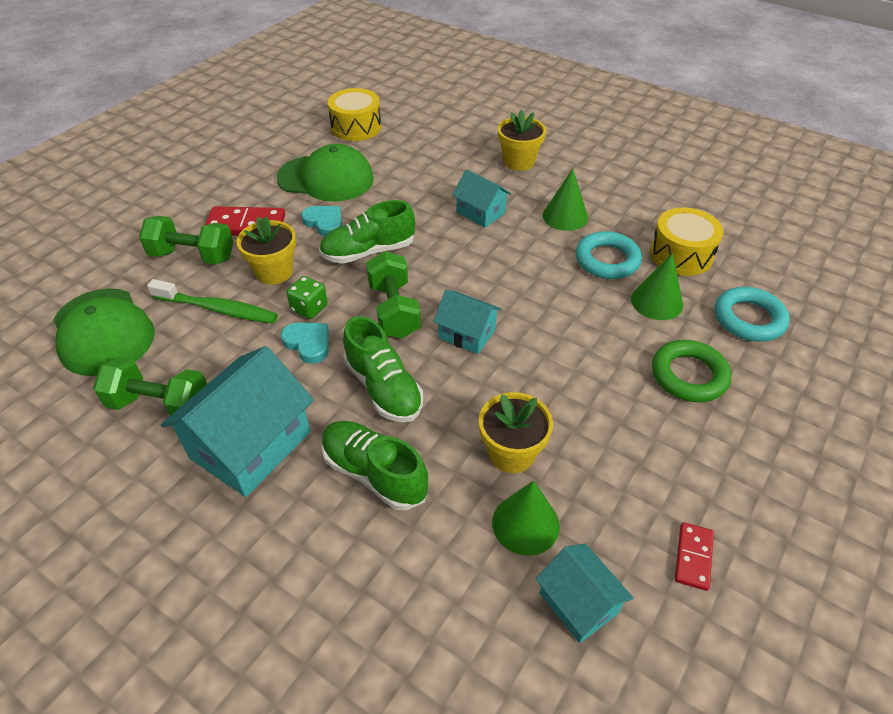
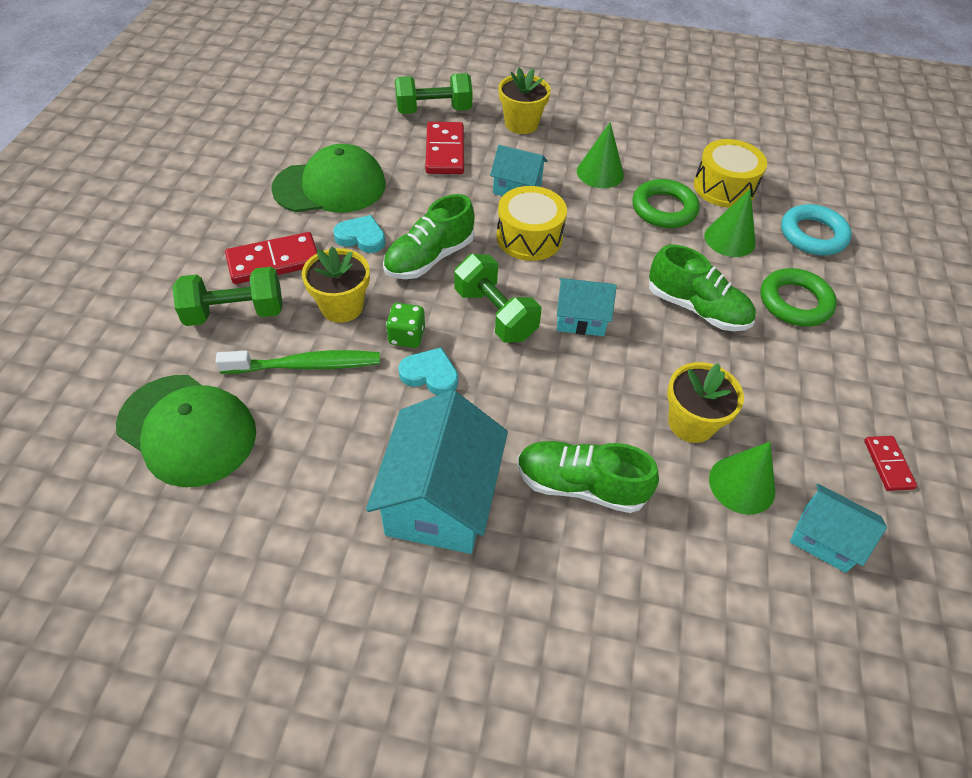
camera: 25 degrees left, 5 degrees up
(160, 405) = (314, 490): green dumbbell -> green dumbbell (434, 111)
(356, 127) = (325, 119): yellow drum -> yellow drum (529, 237)
(383, 388) = (535, 397): green shoe -> green shoe (697, 308)
(437, 170) = (444, 151): none -> red domino
(607, 260) = (664, 209): turquoise ring -> green ring

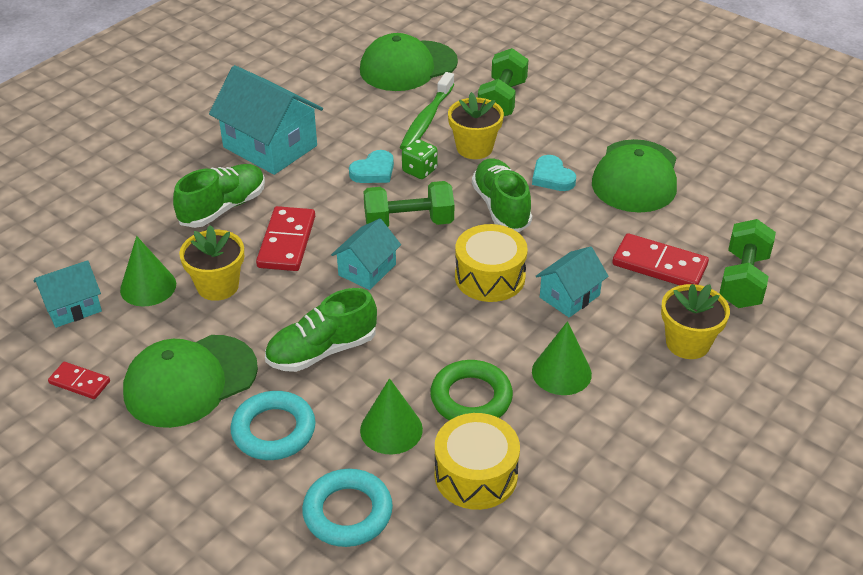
camera: 120 degrees right, 10 degrees down
(274, 261) = (549, 127): red domino -> red domino (286, 242)
(361, 237) = (552, 177): turquoise heart -> turquoise heart turned 105 degrees clockwise
(795, 302) = (273, 430): green ring -> turquoise ring
(806, 381) = (190, 381): none -> green cap

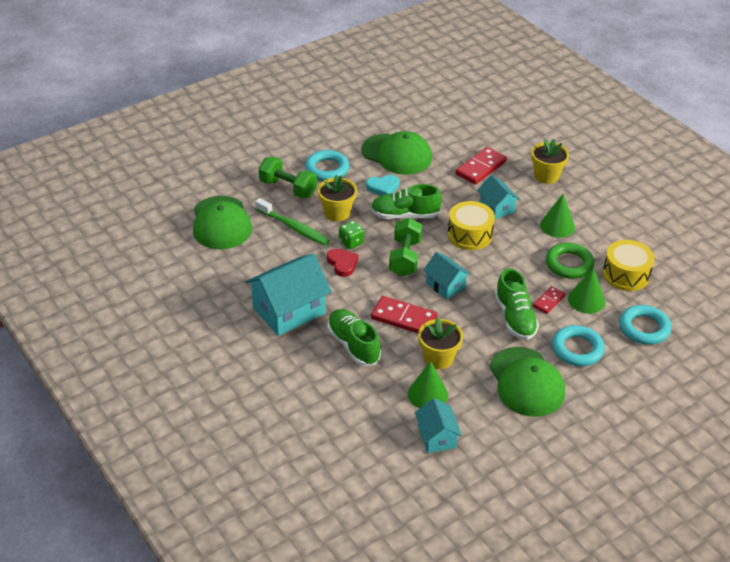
camera: 75 degrees left, 0 degrees up
(80, 382) = (514, 437): red domino -> red domino (548, 301)
(373, 171) = (342, 264): turquoise heart -> red heart
(562, 123) = (327, 169): none -> turquoise ring
(743, 280) = (503, 143): green dumbbell -> none

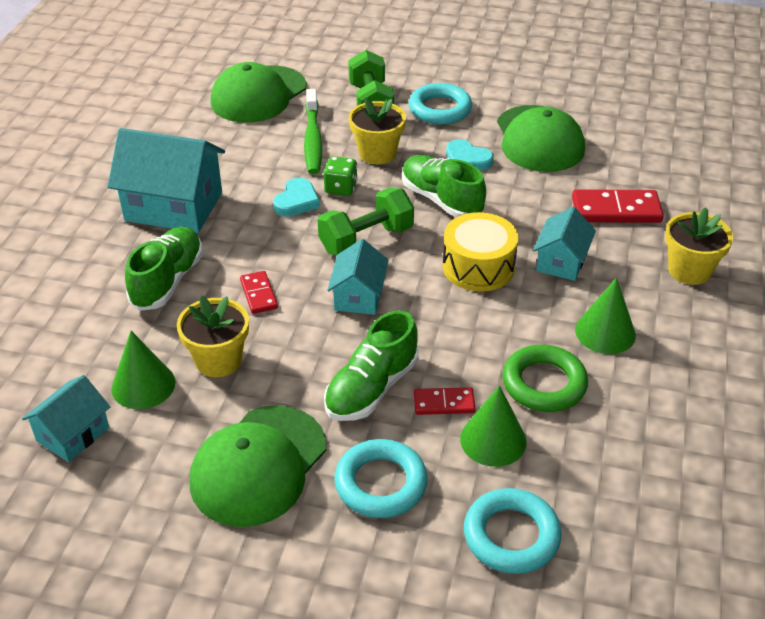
camera: 50 degrees right, 0 degrees up
(342, 264) = (296, 201): red heart -> turquoise heart
(403, 318) = (258, 294): red domino -> red domino, size x0.58
(626, 274) = (601, 453): yellow drum -> none

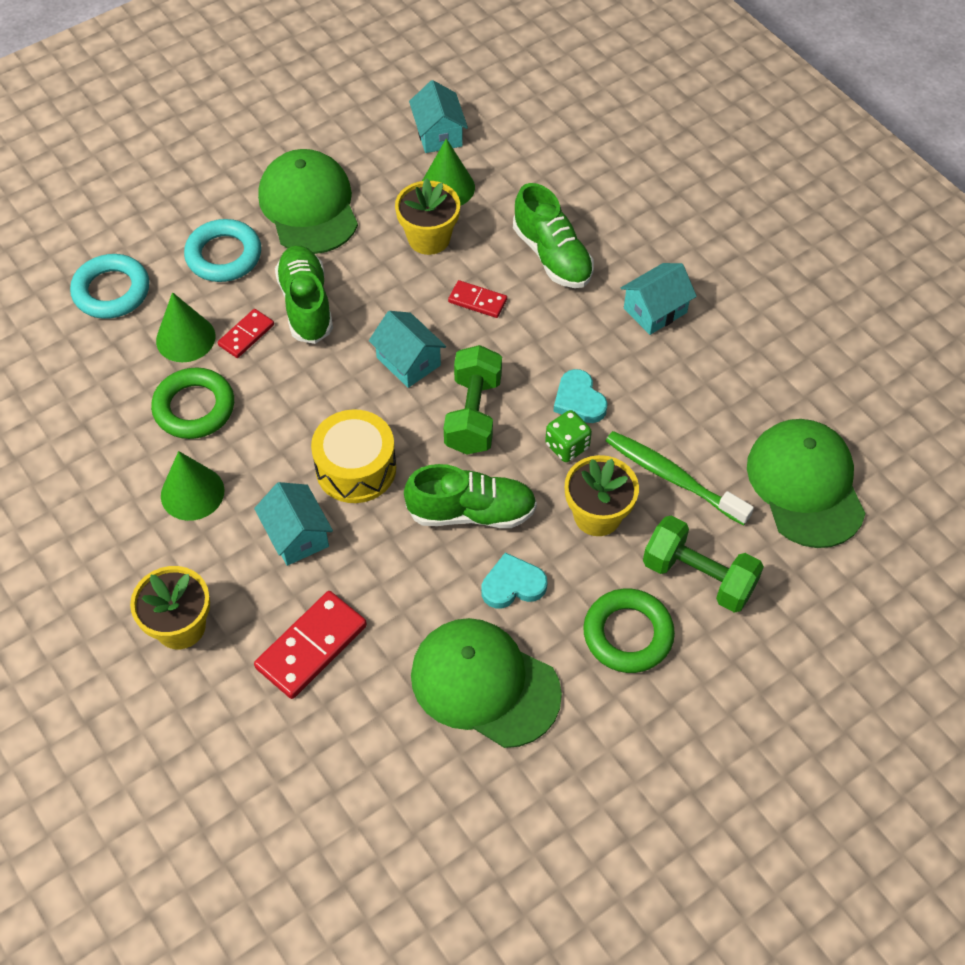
camera: 130 degrees right, 15 degrees up
(174, 206) = (655, 310): turquoise house -> turquoise house, size x0.56
(440, 109) = (628, 634): turquoise ring -> green ring

